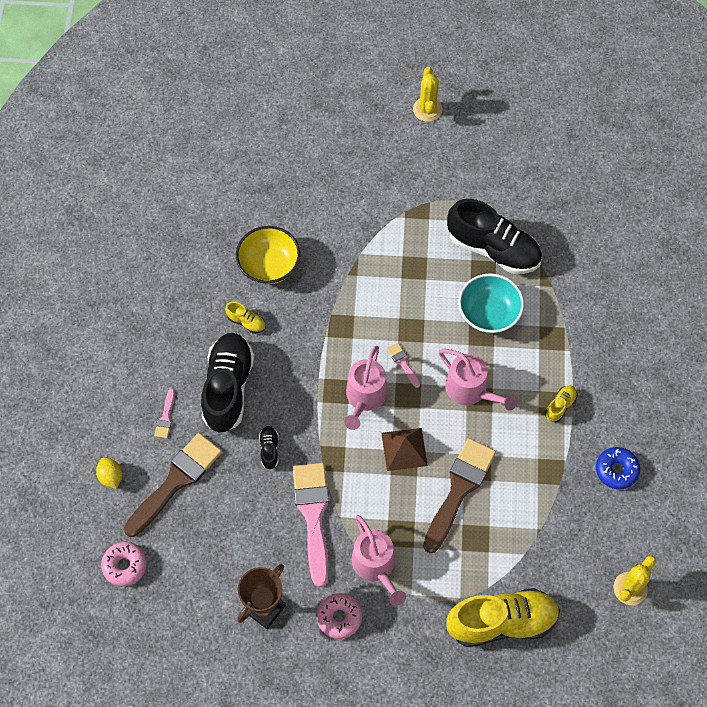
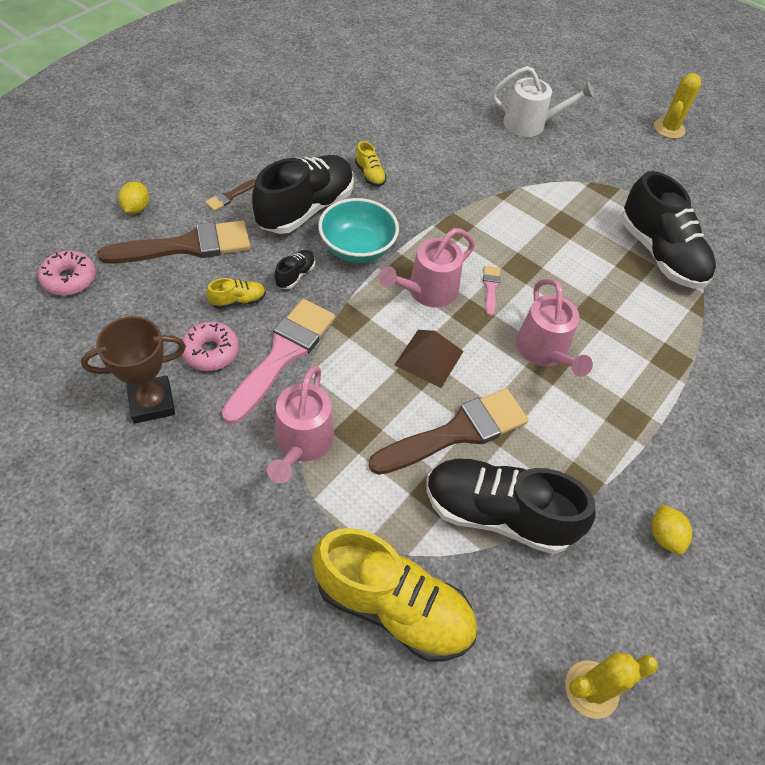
camera: 30 degrees right, 10 degrees down
(165, 417) = (229, 196): pink brush -> brown brush
(269, 265) = (428, 150): yellow bowl -> none
(323, 181) = (530, 124): none -> white watering can
(339, 617) = (216, 465): pink donut -> pink donut (210, 352)
(488, 313) = (615, 300): turquoise bowl -> turquoise bowl (357, 248)
(518, 526) = (497, 514): none -> black shoe
(560, 406) = (637, 427): yellow shoe -> yellow shoe (238, 301)
(616, 470) = (664, 536): blue donut -> yellow lemon

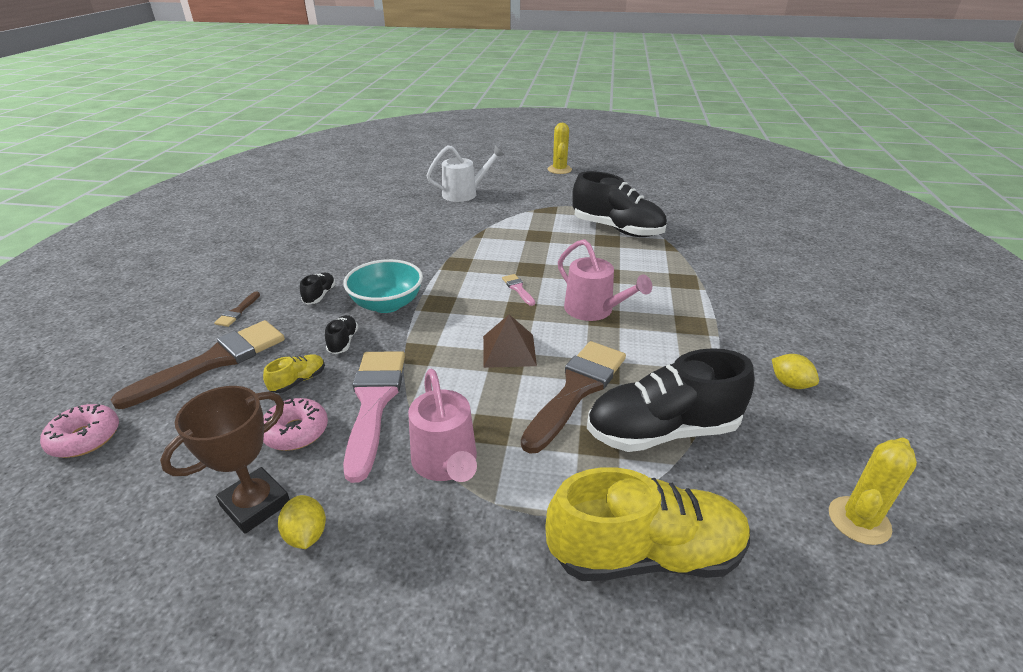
camera: 25 degrees left, 20 degrees down
(136, 208) = (139, 353): yellow lemon -> yellow lemon (306, 535)
(306, 209) = (320, 295): black shoe -> black shoe, size x0.42
(370, 175) = (361, 257): yellow shoe -> none
(427, 291) = (470, 309): pink watering can -> none

